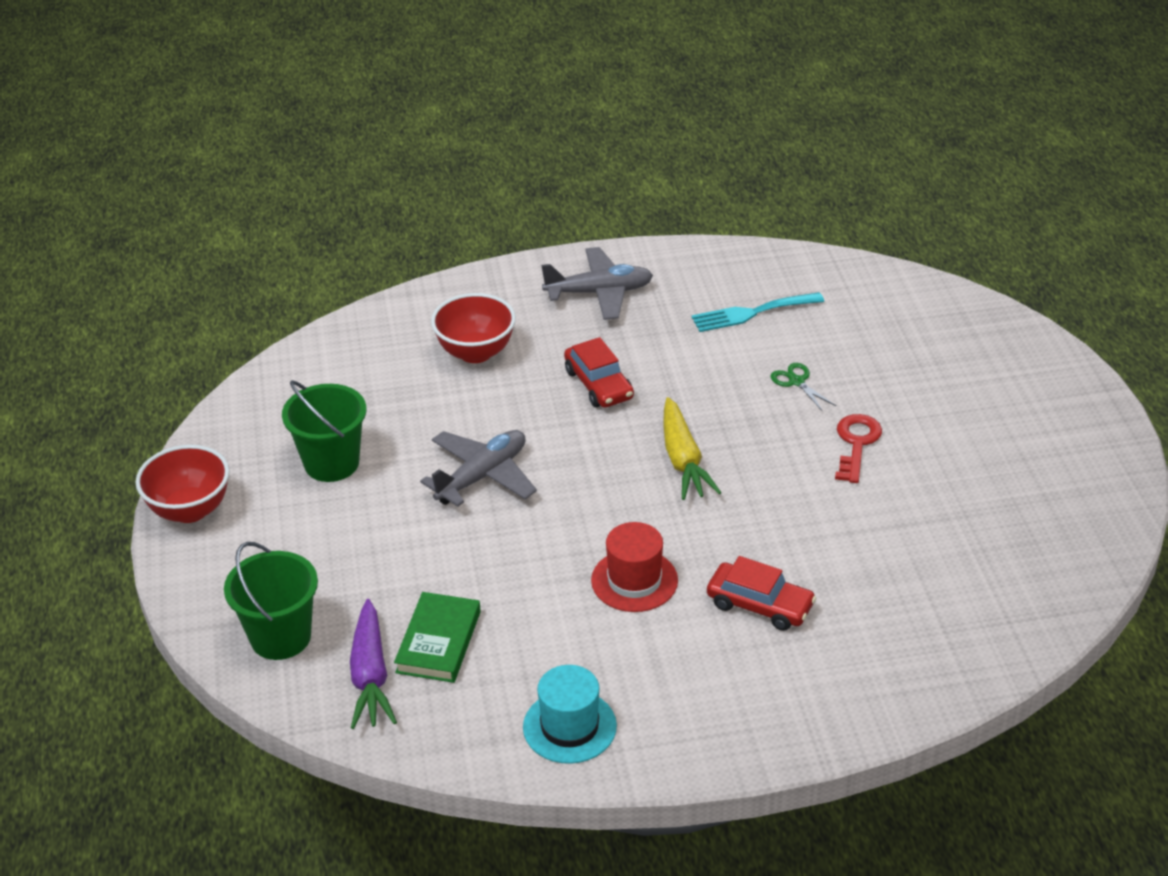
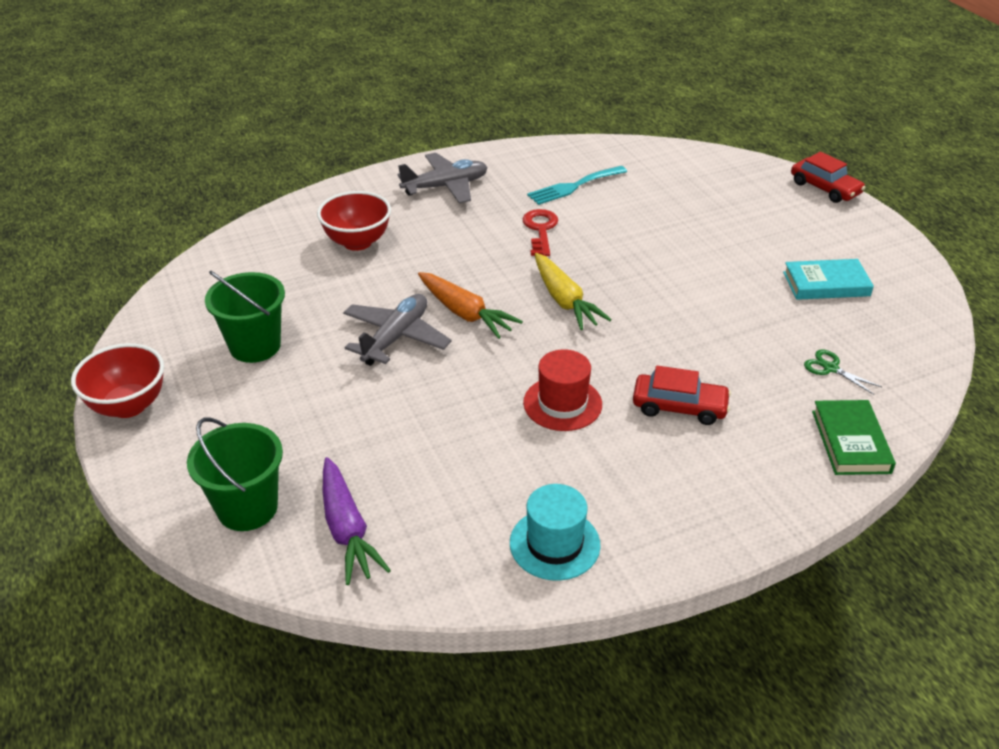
camera: 15 degrees left, 0 degrees up
(439, 642) = (403, 486): green book -> green book (851, 441)
(566, 458) = (465, 313): none -> orange carrot
(598, 384) = (471, 253): red car -> red car (825, 188)
(796, 381) = (631, 230): green scissors -> green scissors (830, 368)
(856, 444) = (699, 269): red key -> red key (540, 230)
(999, 485) = (826, 284): none -> turquoise book

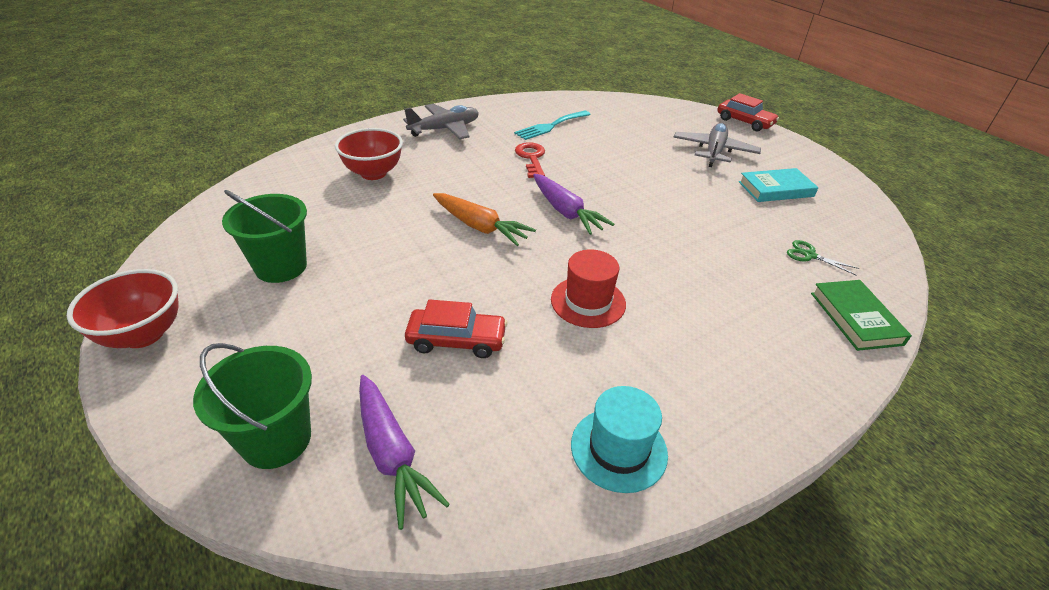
camera: 10 degrees left, 0 degrees up
(396, 337) = (419, 251): grey plane -> grey plane (714, 151)
(564, 300) = (565, 212): yellow carrot -> purple carrot
(679, 407) = (695, 297): red car -> red car (456, 340)

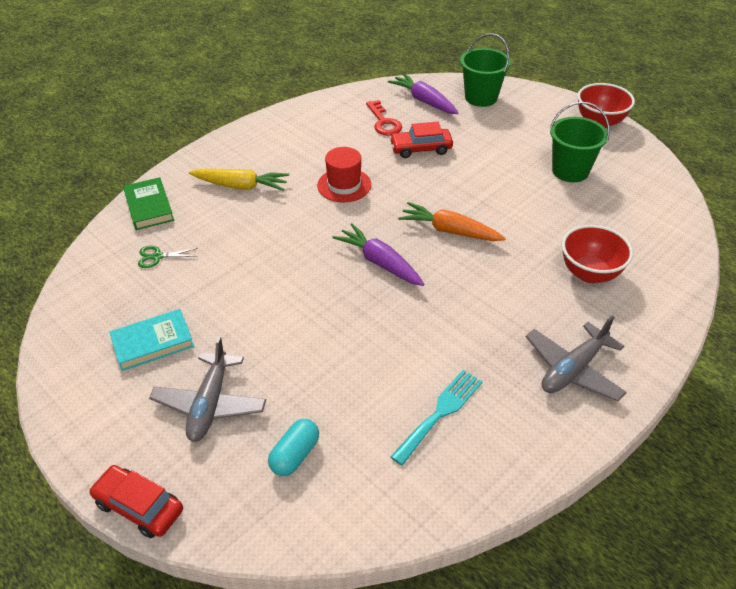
camera: 170 degrees right, 5 degrees up
(531, 158) = (440, 335): red key -> red key (384, 122)
(618, 449) = (316, 118): turquoise hat -> none
(651, 125) = (295, 455): none -> turquoise capsule
(735, 327) = (241, 186): none -> yellow carrot
(809, 255) = (157, 257): green scissors -> green scissors turned 150 degrees clockwise

